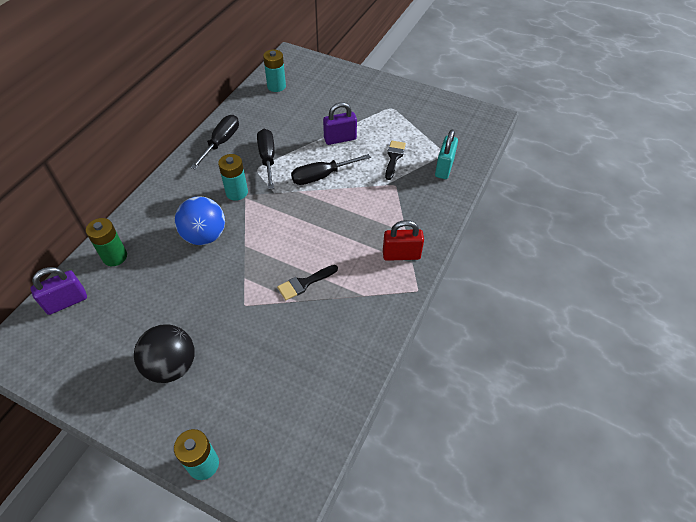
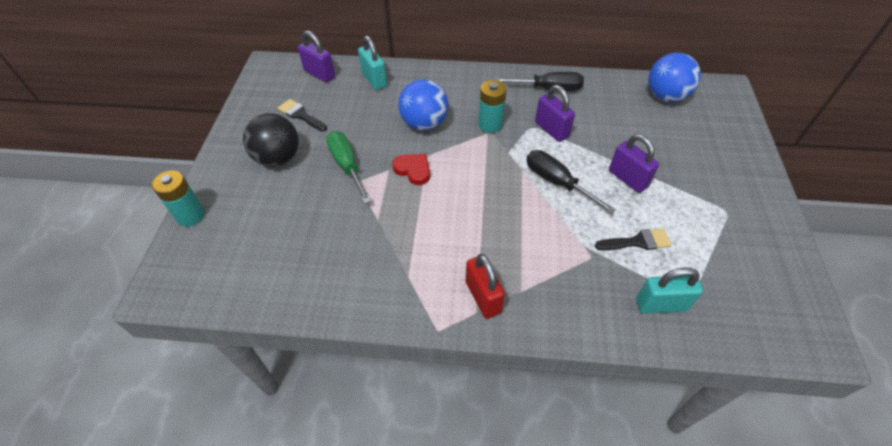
camera: 70 degrees right, 0 degrees up
(115, 257) = (374, 80): green battery -> turquoise padlock
(219, 308) = (347, 166): none -> green screwdriver
(255, 260) = (413, 170): none -> red heart
(267, 158) = (551, 130): black screwdriver -> purple padlock
(276, 86) = (665, 96): turquoise battery -> blue ball
(304, 283) = (402, 218): black brush -> black brush (300, 115)

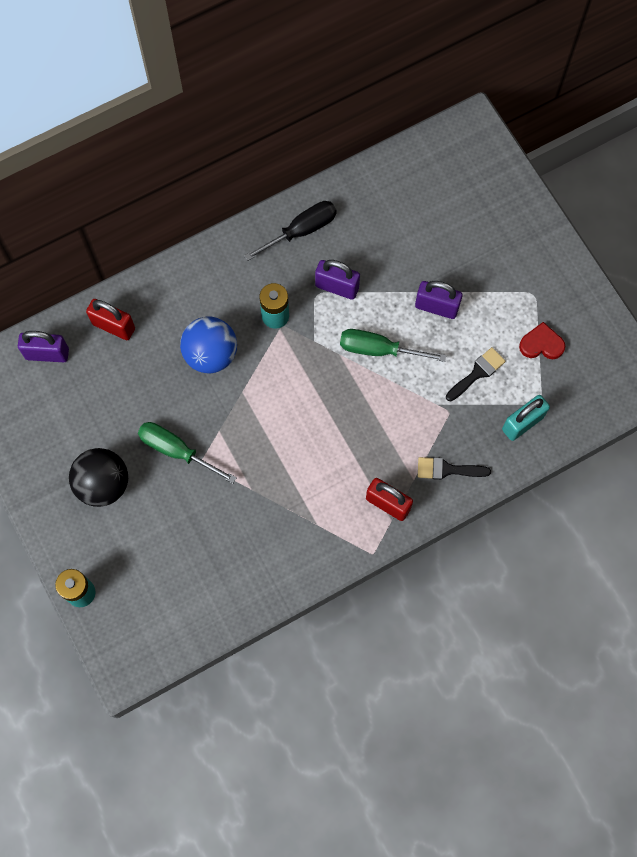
camera: 35 degrees left, 20 degrees up
(300, 115) = (77, 420): black brush -> black brush (447, 469)
(374, 80) = (113, 326): turquoise padlock -> red padlock
(413, 170) = (242, 416): red heart -> red heart (541, 344)
(557, 182) = (378, 349): black screwdriver -> green screwdriver
(665, 96) = (420, 174): blue ball -> none

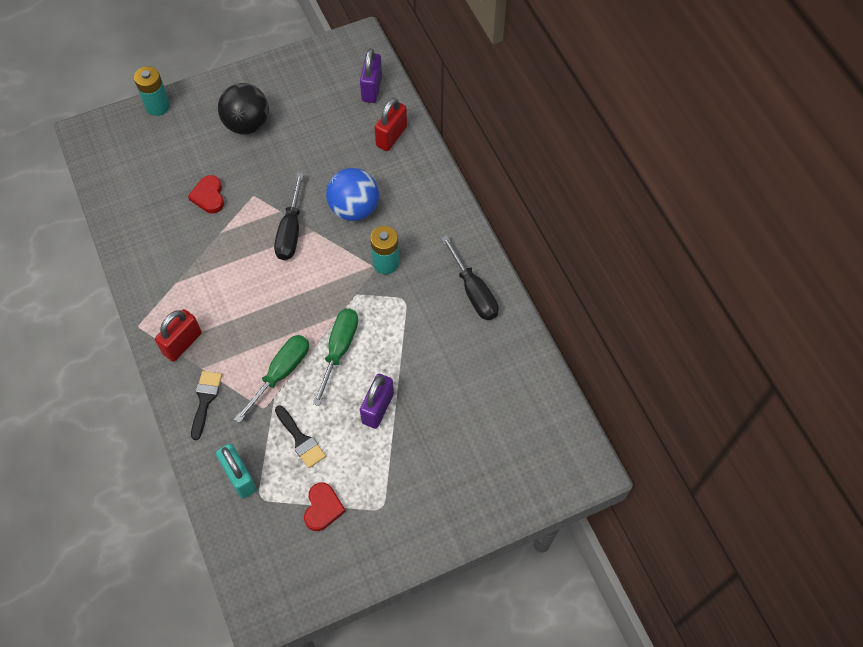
camera: 95 degrees right, 10 degrees down
(176, 450) = (267, 178): green screwdriver -> green screwdriver (281, 373)
(205, 509) = (209, 196): none -> red heart
(243, 415) = (291, 231): none -> black screwdriver
(337, 287) = (410, 318): purple padlock -> none

